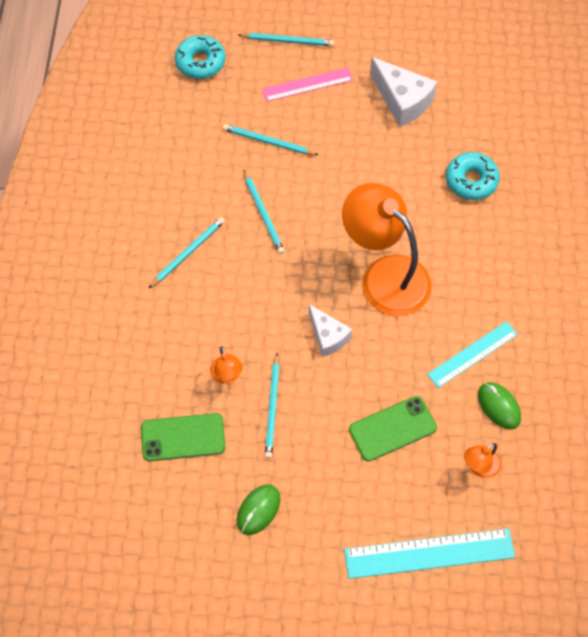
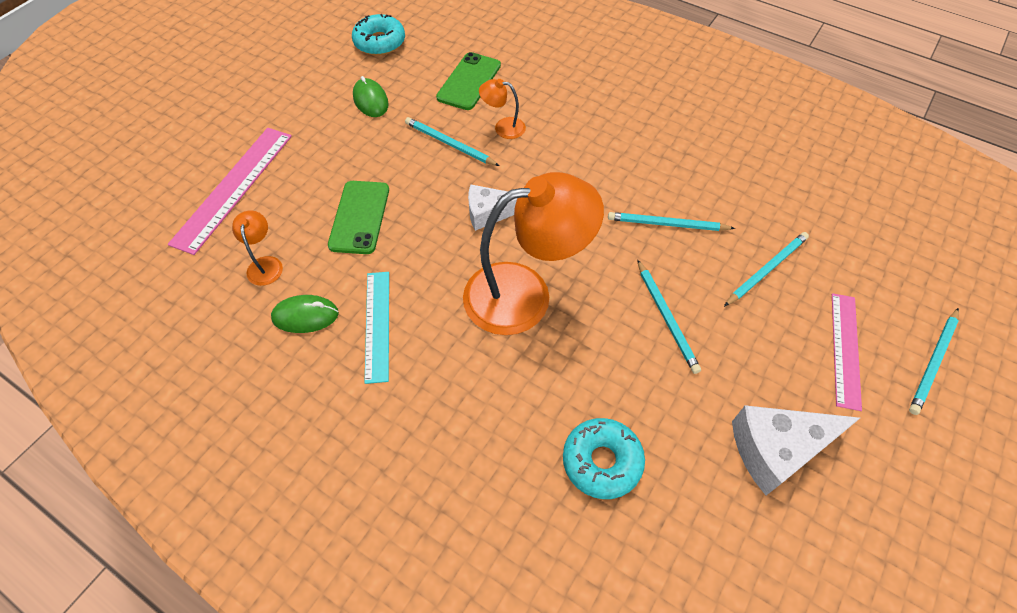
camera: 120 degrees right, 5 degrees down
(188, 253) = (652, 149): turquoise pencil -> turquoise pencil (666, 318)
(200, 62) = (919, 256): turquoise donut -> turquoise donut (380, 42)
(429, 553) = (233, 187): turquoise ruler -> pink ruler

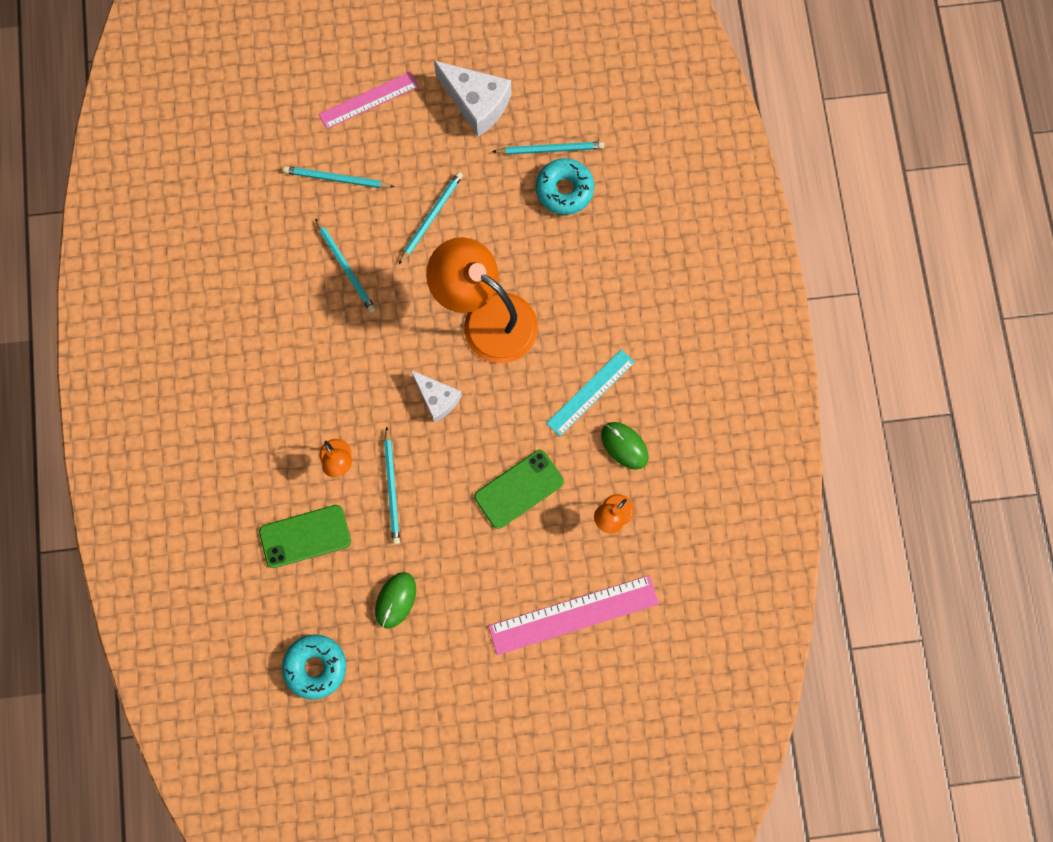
camera: 130 degrees left, 20 degrees up
(933, 362) = (338, 47): turquoise pencil -> turquoise pencil (550, 149)

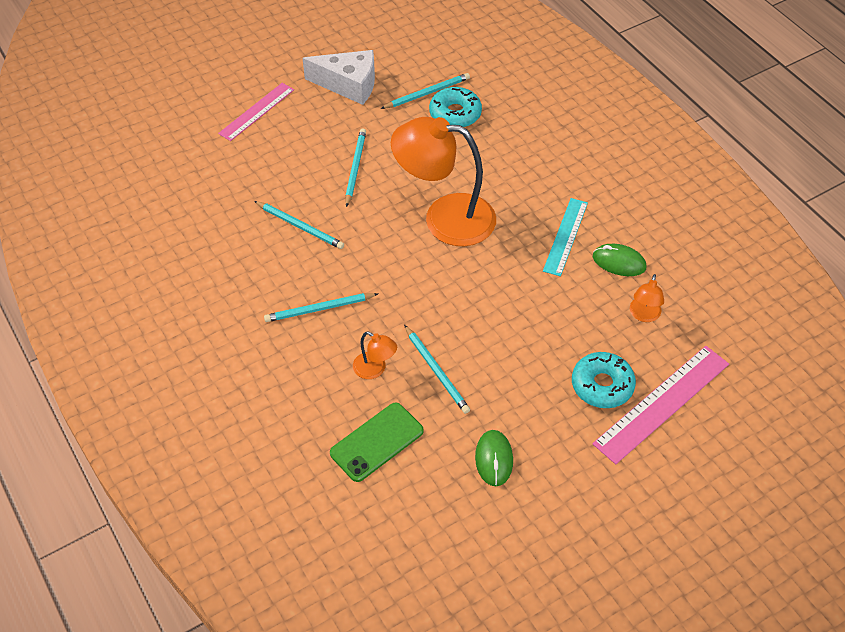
camera: 25 degrees left, 25 degrees down
(316, 666) = (450, 549): turquoise donut -> turquoise donut (602, 385)
(336, 179) = (258, 170): turquoise pencil -> turquoise pencil (319, 309)
(437, 398) = (437, 289): white cheese -> none
(519, 489) = (550, 327): green phone -> none

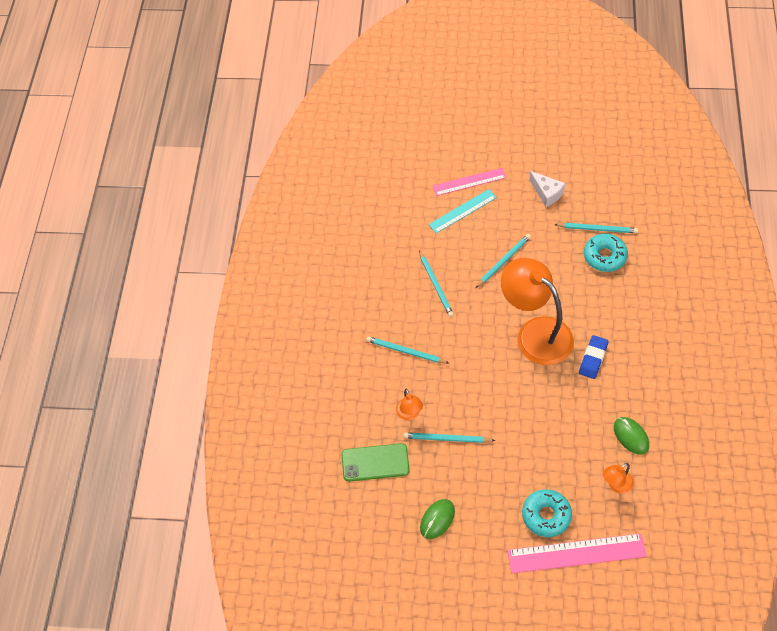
camera: 40 degrees right, 5 degrees up
(349, 85) = (547, 193): white cheese -> white cheese, size x0.65
(436, 371) = (447, 439): turquoise pencil -> turquoise pencil turned 90 degrees clockwise
(522, 211) = (593, 358): none -> blue eraser
(565, 236) = (608, 395): turquoise ruler -> turquoise ruler (462, 211)

